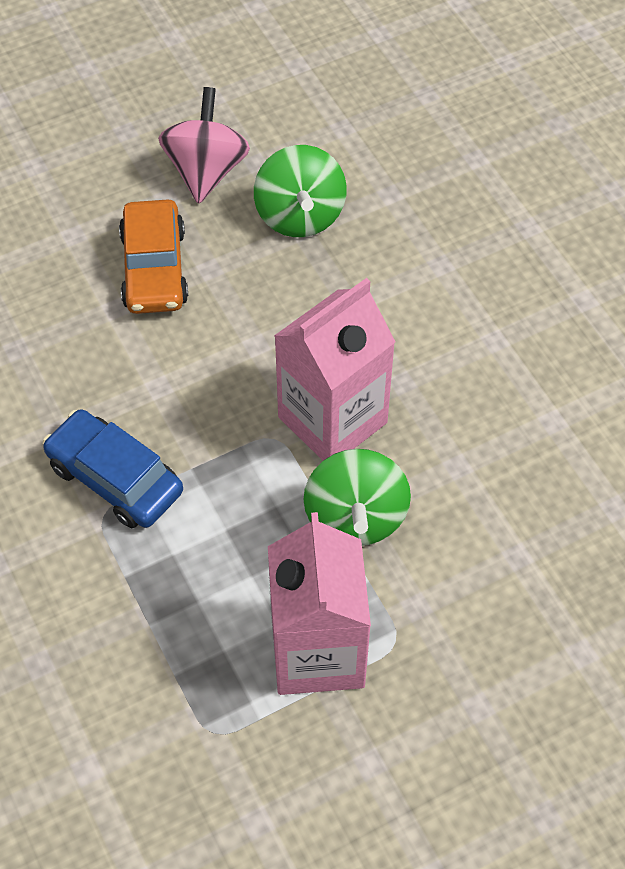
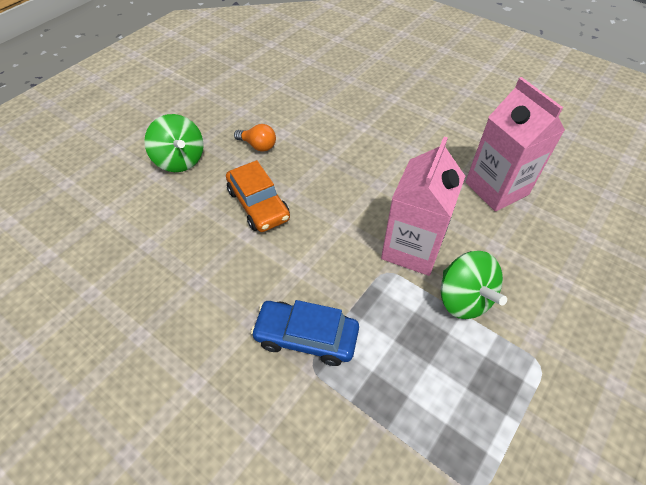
camera: 25 degrees left, 5 degrees down
(206, 171) = (258, 146): pink spinning top -> orange light bulb
(300, 215) = (323, 151): green spinning top -> green spinning top (180, 160)
(317, 651) = (502, 394): pink carton -> pink carton (496, 188)

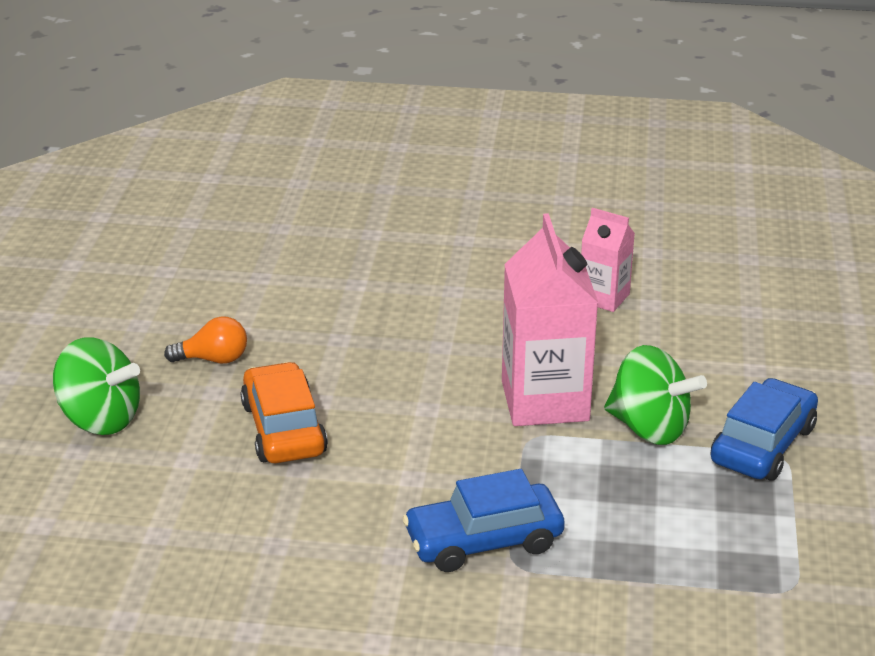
camera: 30 degrees left, 20 degrees down
(258, 204) = (283, 429): orange car -> orange car turned 135 degrees counterclockwise
(496, 188) = (604, 298): pink carton -> pink carton, size x0.55
(532, 348) = (762, 445): none -> blue car

